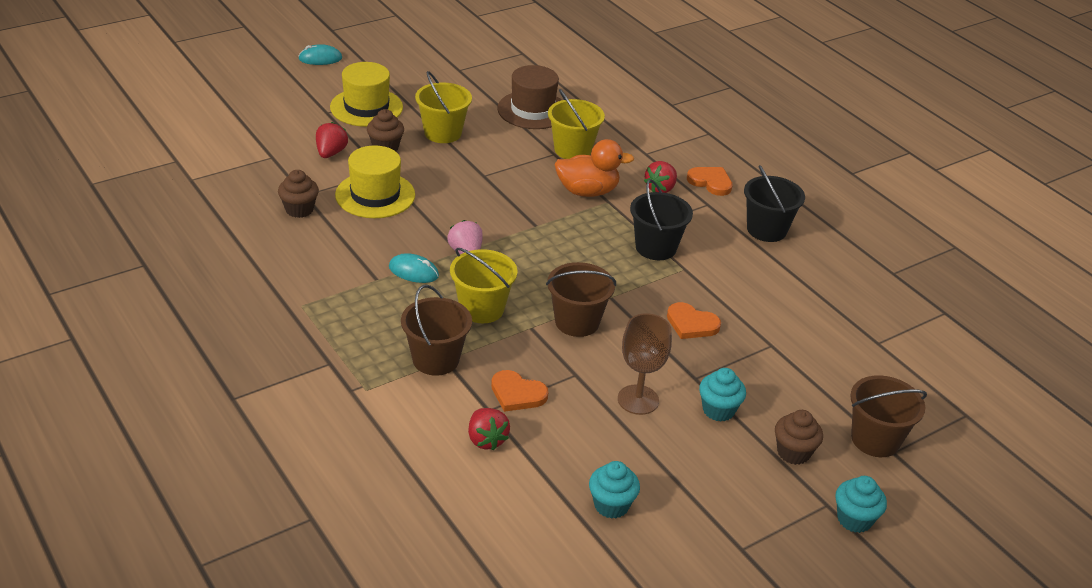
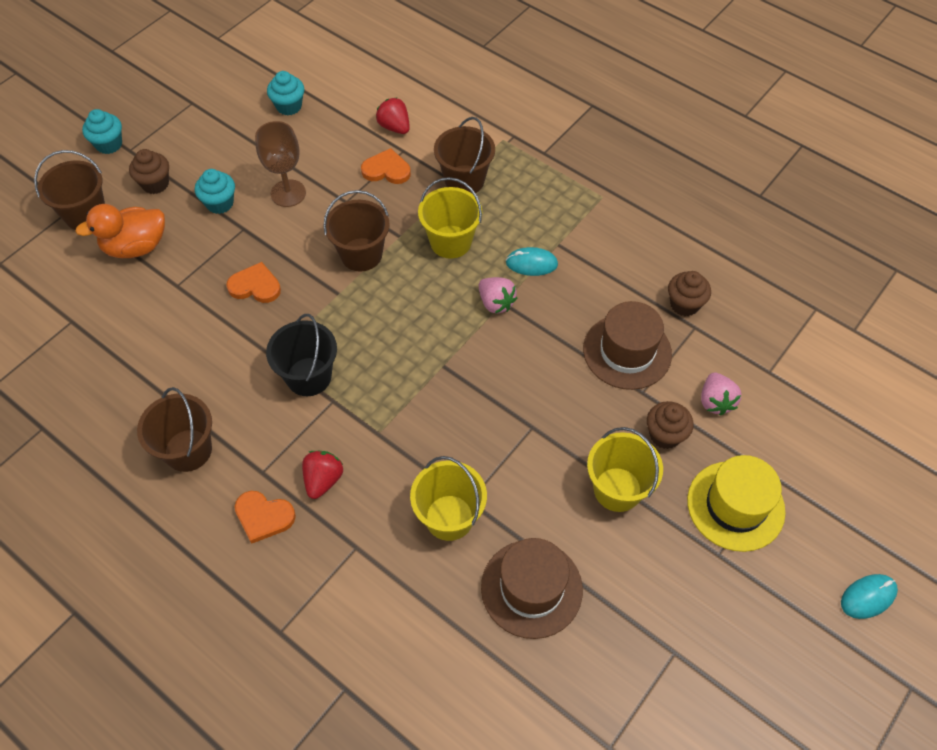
camera: 165 degrees right, 20 degrees up
(331, 153) = (715, 401): red strawberry -> pink strawberry
(375, 195) = (627, 351): yellow hat -> brown hat
(587, 191) = (407, 442): orange duck -> orange duck (136, 247)
(766, 230) = (188, 450): black bucket -> brown bucket

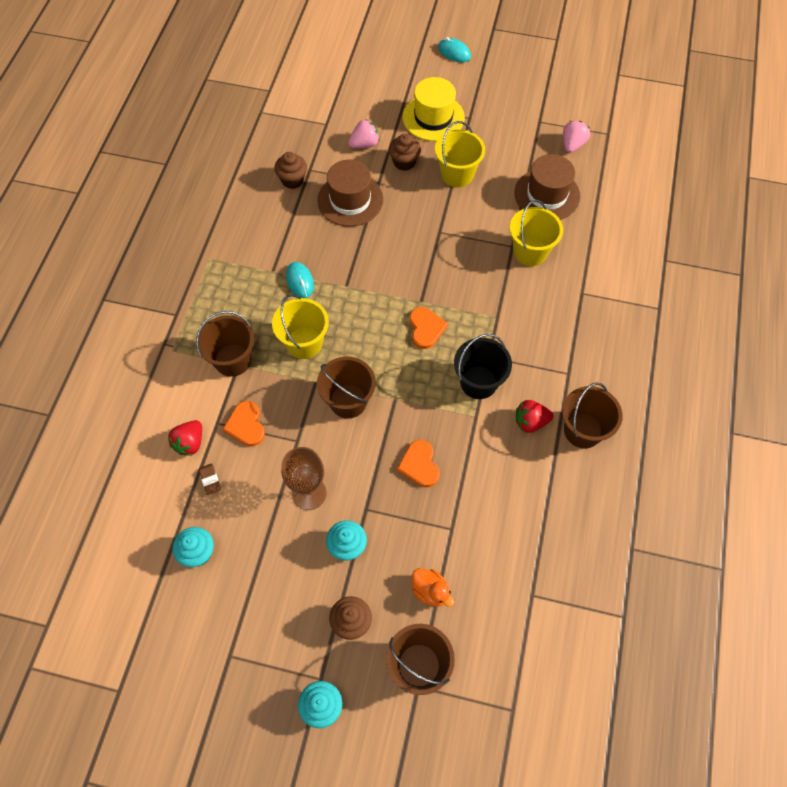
camera: 115 degrees left, 5 degrees up
(136, 247) = (430, 591): orange duck -> orange duck, size x0.61
(263, 517) = (597, 355): orange heart -> orange heart (426, 328)
(323, 480) = (550, 333): red strawberry -> red strawberry (530, 422)
(349, 131) = (210, 480): none -> brown eraser
(496, 303) = (348, 290): pink strawberry -> pink strawberry (572, 145)

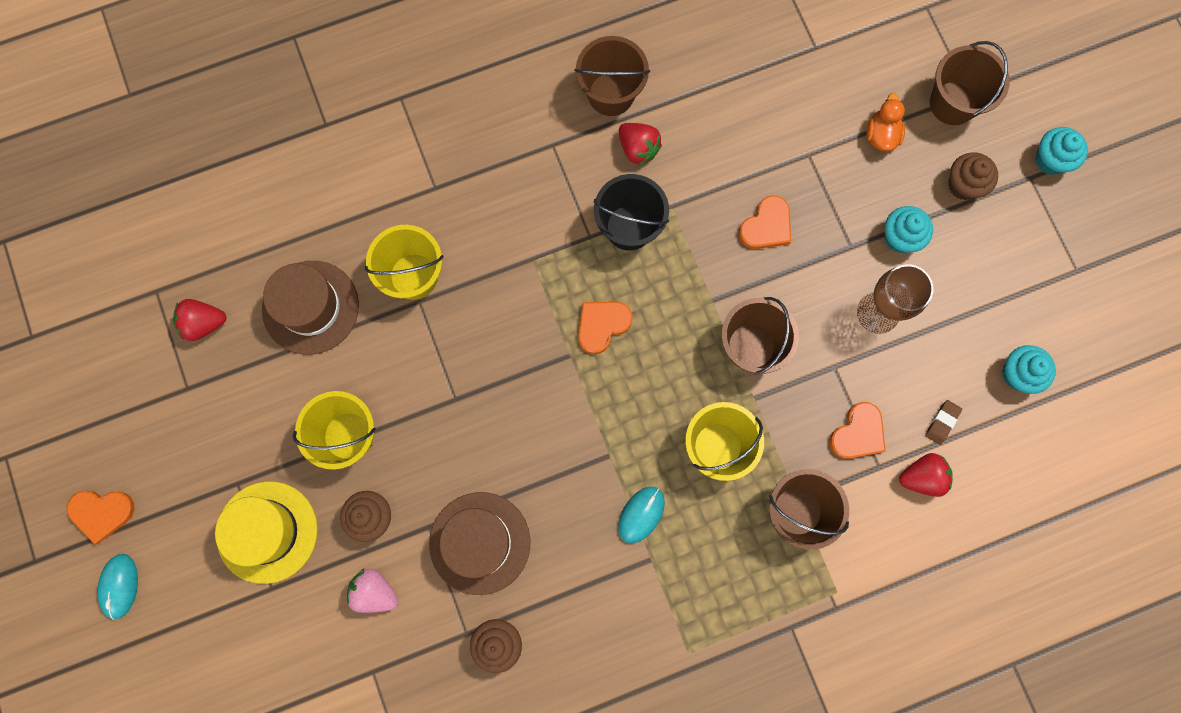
camera: 125 degrees left, 15 degrees up
(497, 61) = (102, 513): none -> orange heart
(572, 145) = (204, 323): pink strawberry -> red strawberry

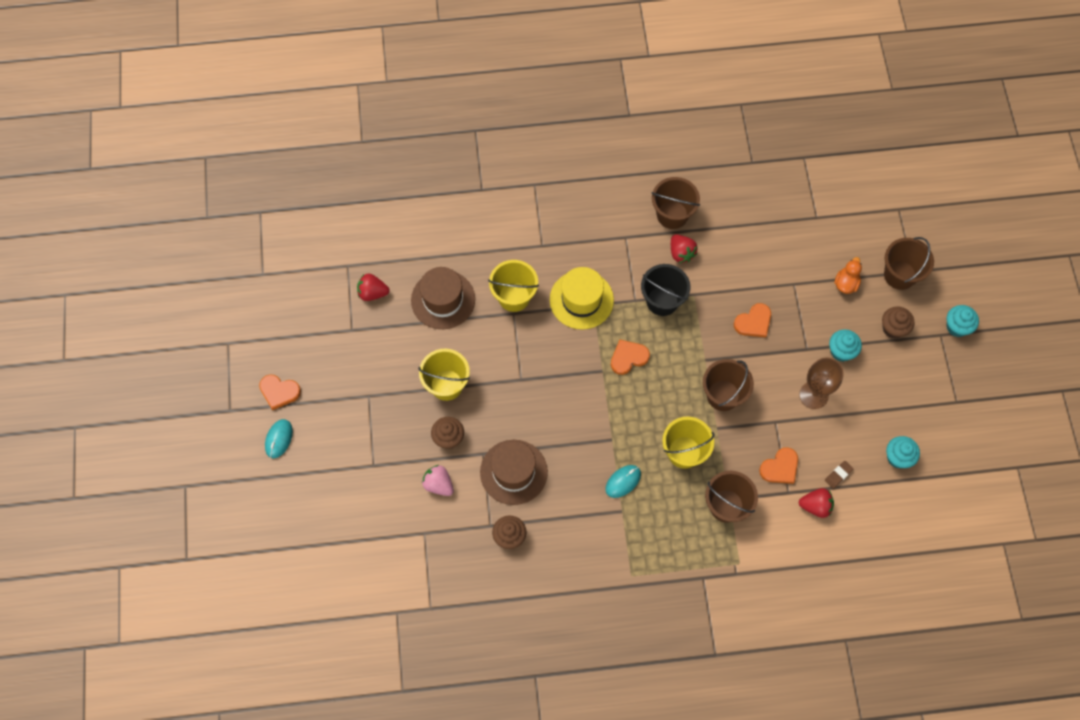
camera: 15 degrees right, 10 degrees down
(267, 532) = (380, 430): yellow hat -> yellow hat (581, 300)

